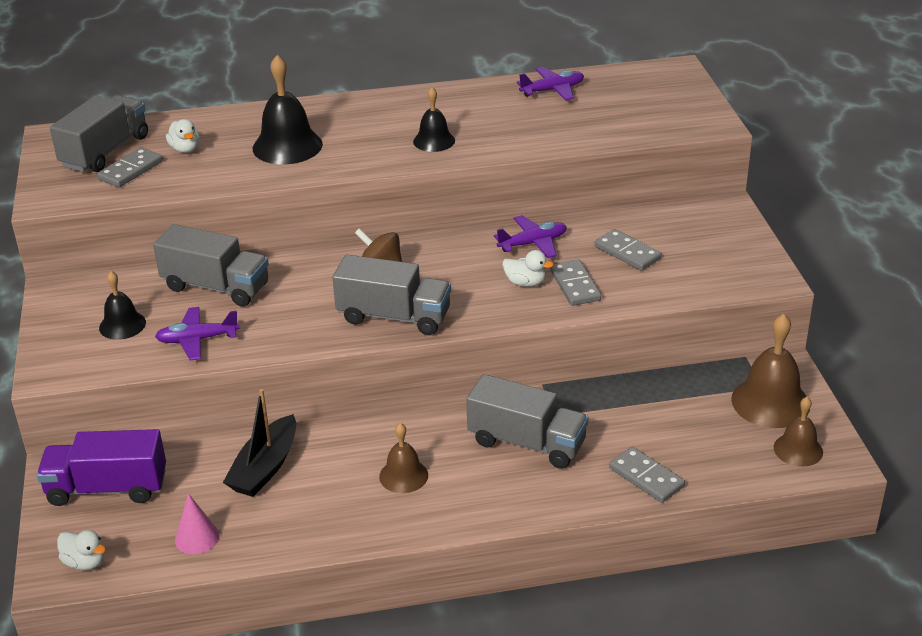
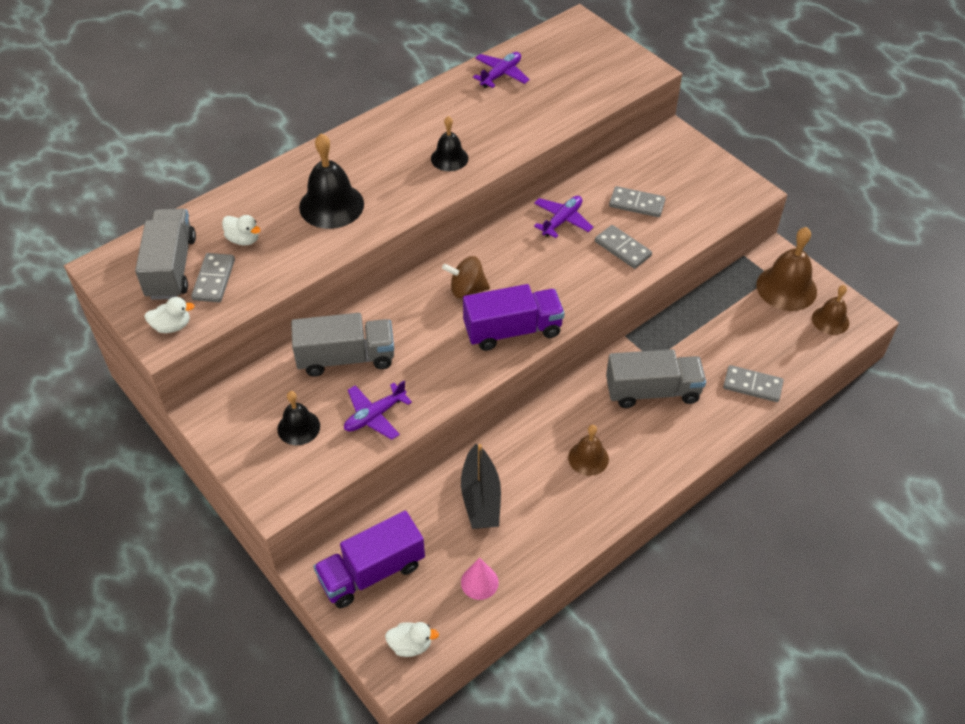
camera: 30 degrees left, 15 degrees up
(394, 316) = (512, 330): grey truck -> purple truck
(525, 283) = (585, 260): white duck -> white duck (172, 326)

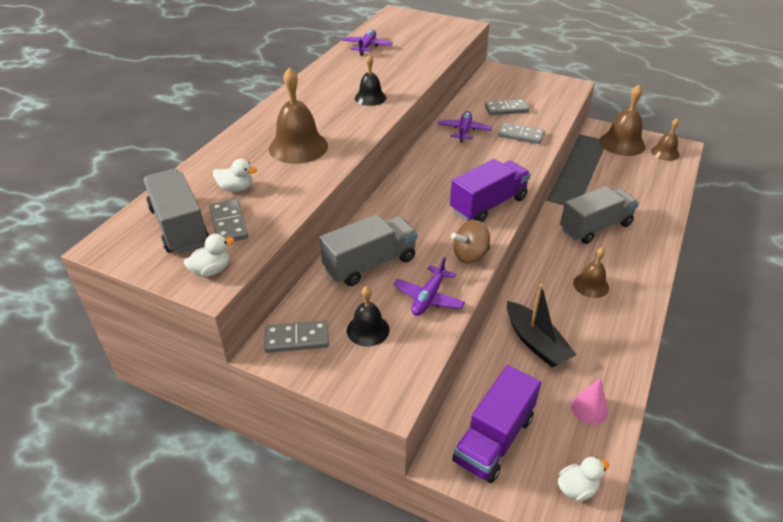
camera: 25 degrees left, 10 degrees down
(331, 205) = (298, 147): black bell -> brown bell
(467, 289) = (431, 189): brown spinning top -> brown spinning top (470, 255)
(752, 385) = (655, 203): grey domino -> grey domino (297, 339)

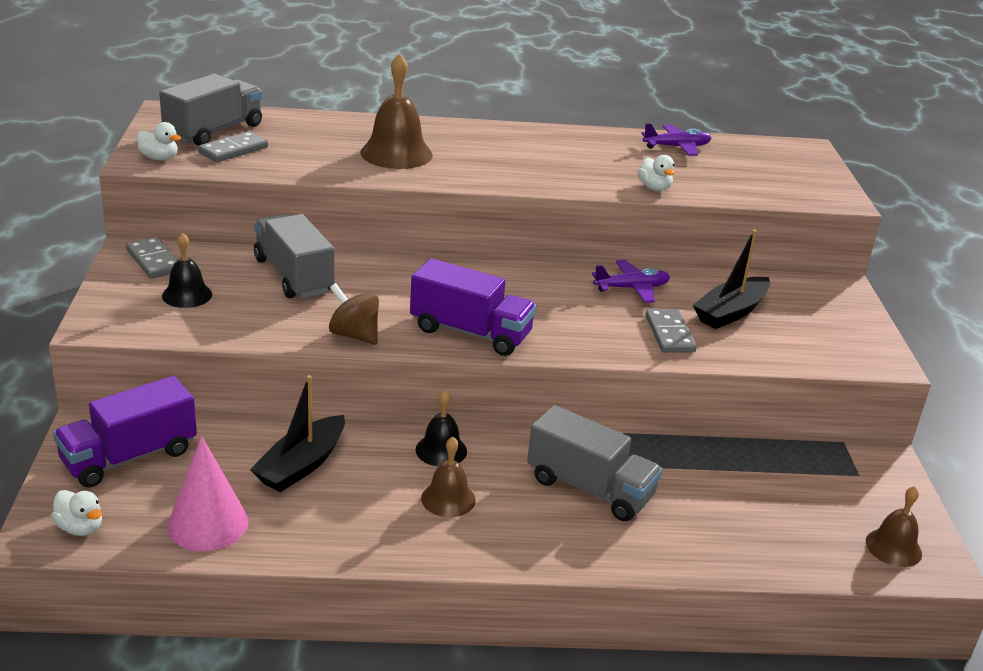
camera: 60 degrees right, 10 degrees down
(236, 188) = (293, 141): white duck -> white duck (654, 188)
(370, 98) = (546, 171): black bell -> black bell (441, 450)
(370, 264) = (293, 276): grey truck -> grey truck turned 150 degrees counterclockwise
(428, 297) = (259, 321): purple plane -> none
(494, 439) = (129, 457): purple truck -> purple truck turned 45 degrees counterclockwise
(506, 109) = (730, 312): grey domino -> black boat
(589, 408) = (208, 523): pink cone -> pink cone, size x1.60
(622, 143) = (866, 492): brown bell -> none

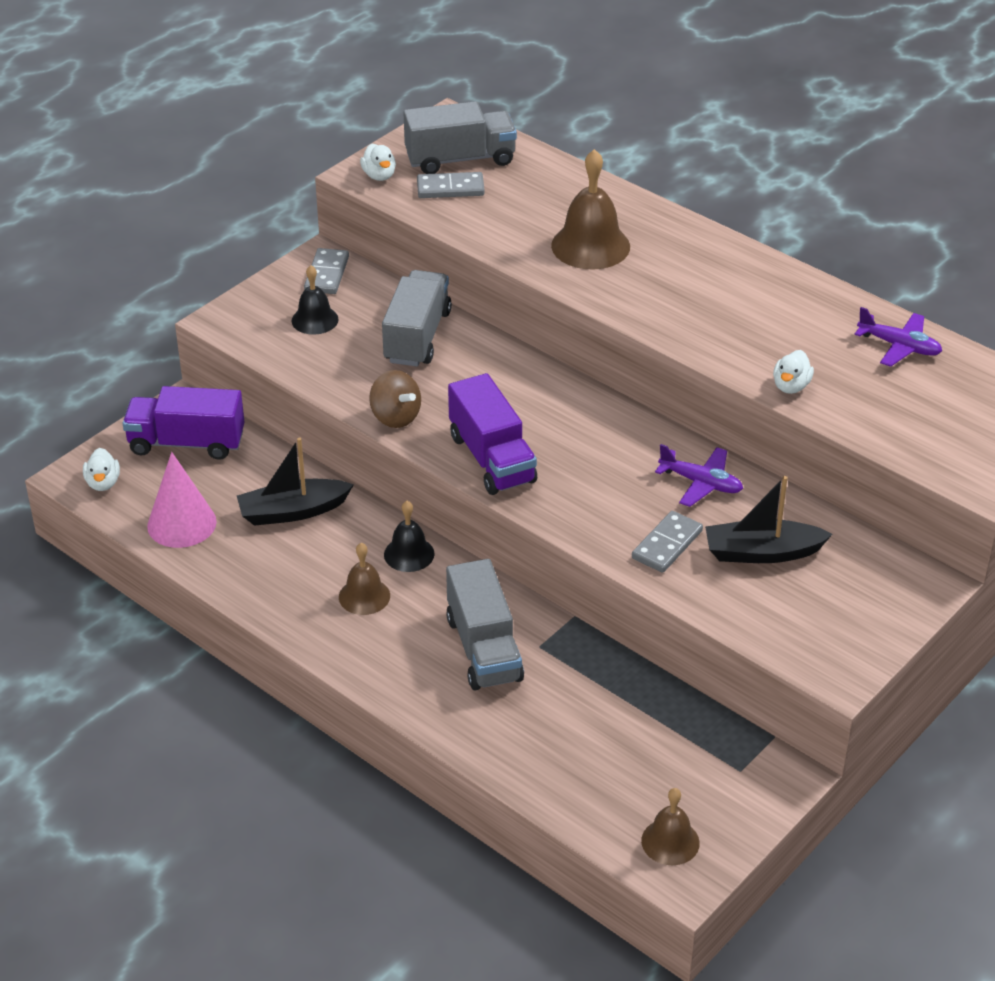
camera: 45 degrees right, 10 degrees up
(354, 335) = (395, 417): brown spinning top -> brown spinning top turned 150 degrees clockwise

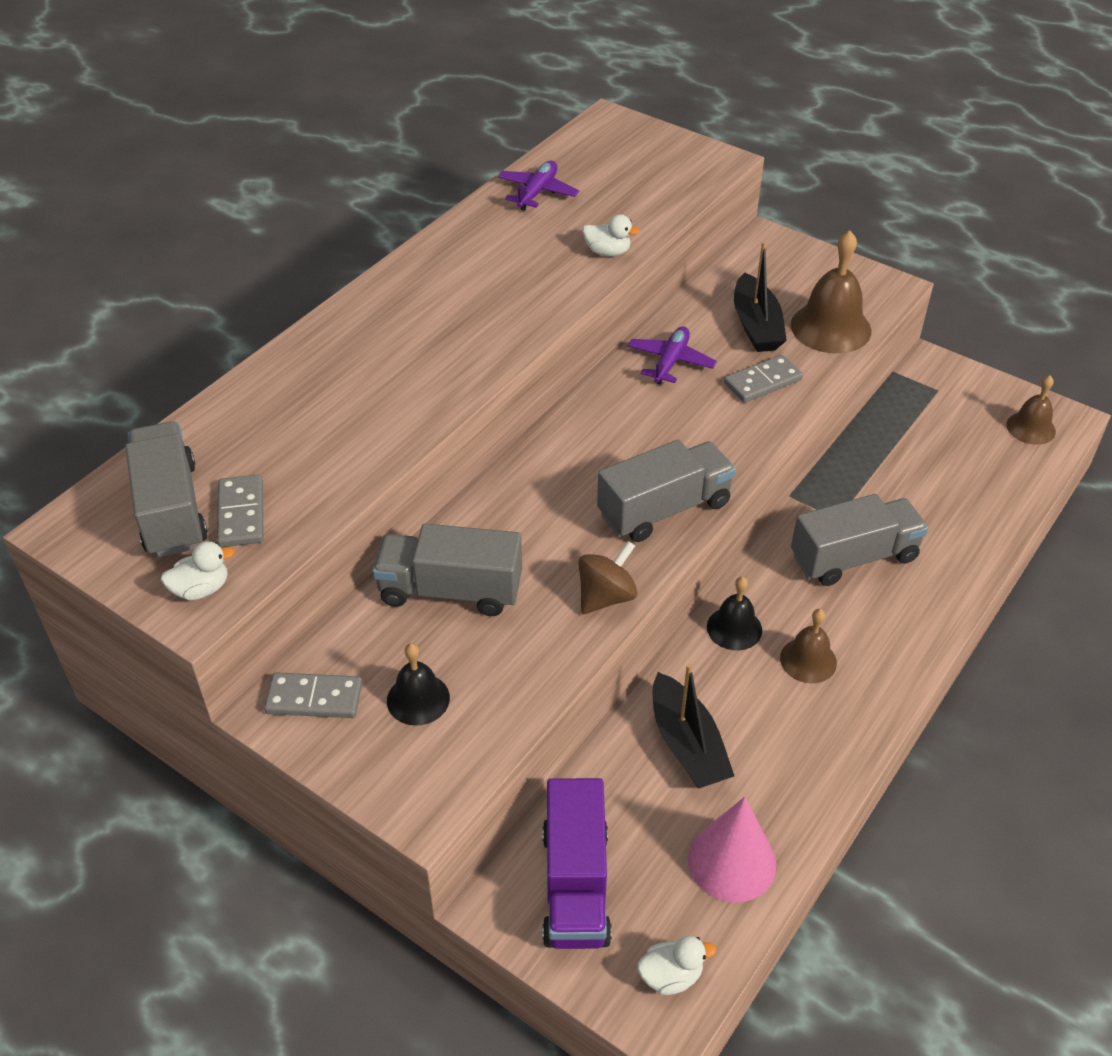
camera: 95 degrees left, 5 degrees up
(492, 459) = (664, 509): purple truck -> grey truck
(590, 246) = (374, 386): brown bell -> brown bell (830, 327)
(667, 545) = (762, 382): grey domino -> grey domino turned 60 degrees counterclockwise

